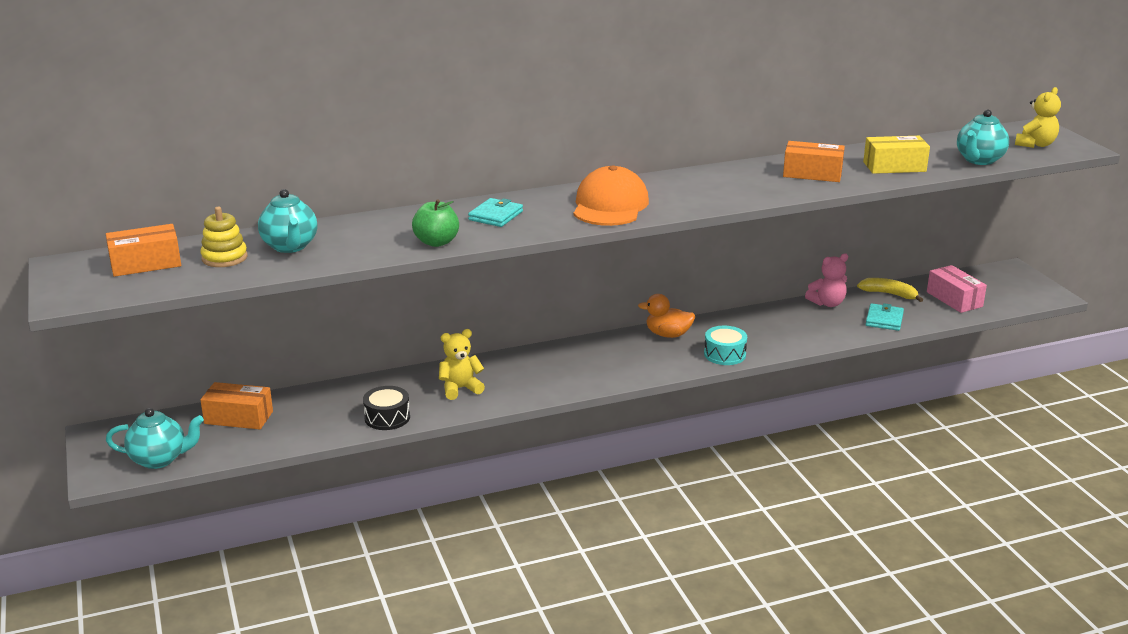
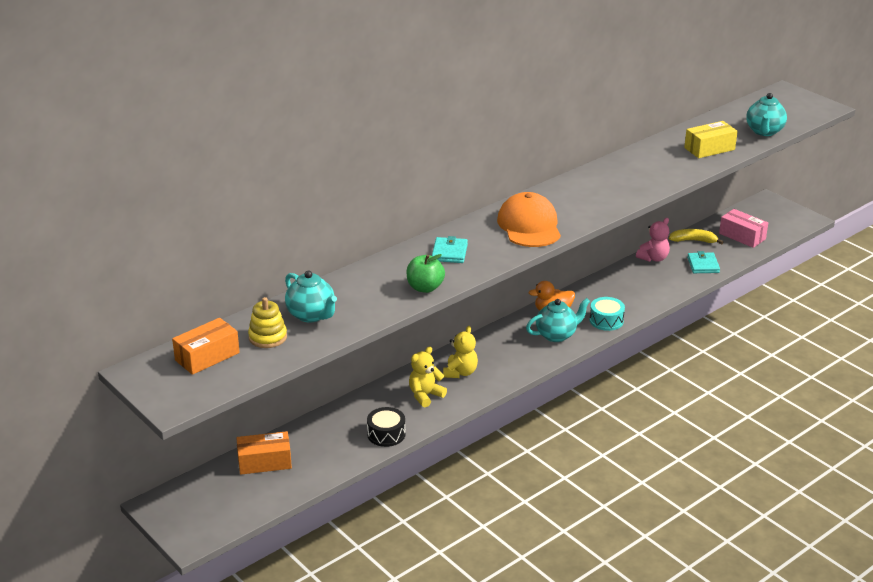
camera: 20 degrees left, 5 degrees up
(159, 459) = (229, 514): turquoise teapot -> turquoise teapot (556, 335)
(812, 174) = (655, 166): orange box -> none
(1035, 144) = (793, 109): yellow teddy bear -> yellow teddy bear (460, 372)

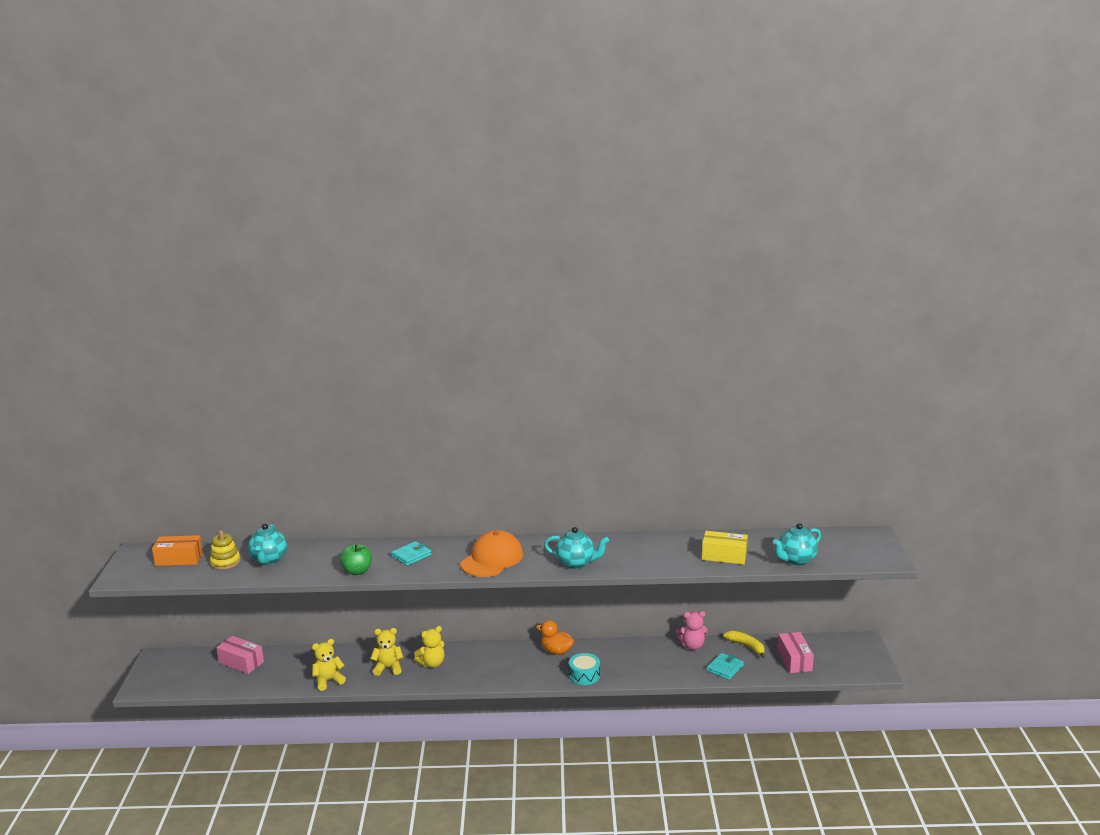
camera: 40 degrees right, 10 degrees down
(264, 462) = (241, 662): orange box -> pink box
(386, 434) = (328, 681): black drum -> yellow teddy bear
(556, 335) = (533, 669): turquoise teapot -> turquoise teapot (576, 563)

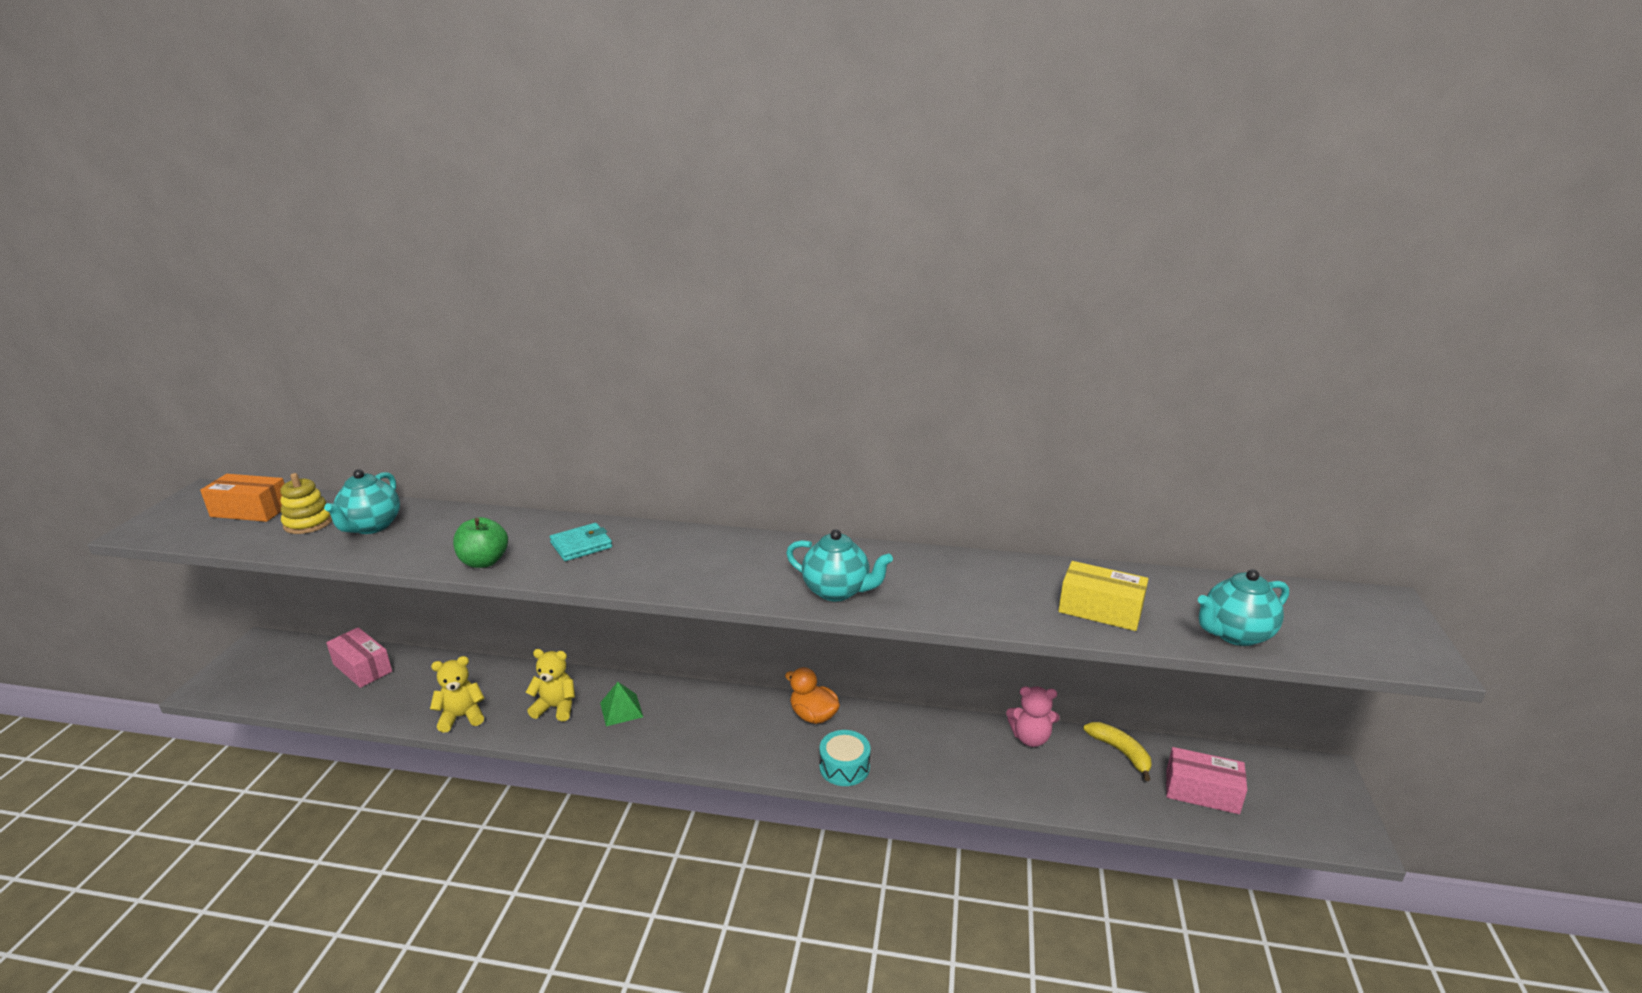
camera: 10 degrees right, 5 degrees up
(432, 663) = (621, 709): yellow teddy bear -> green pyramid
(492, 559) = (702, 566): orange cap -> none
(725, 668) = (1079, 789): turquoise wallet -> none
(794, 660) = (1202, 792): pink box -> pink box turned 75 degrees counterclockwise

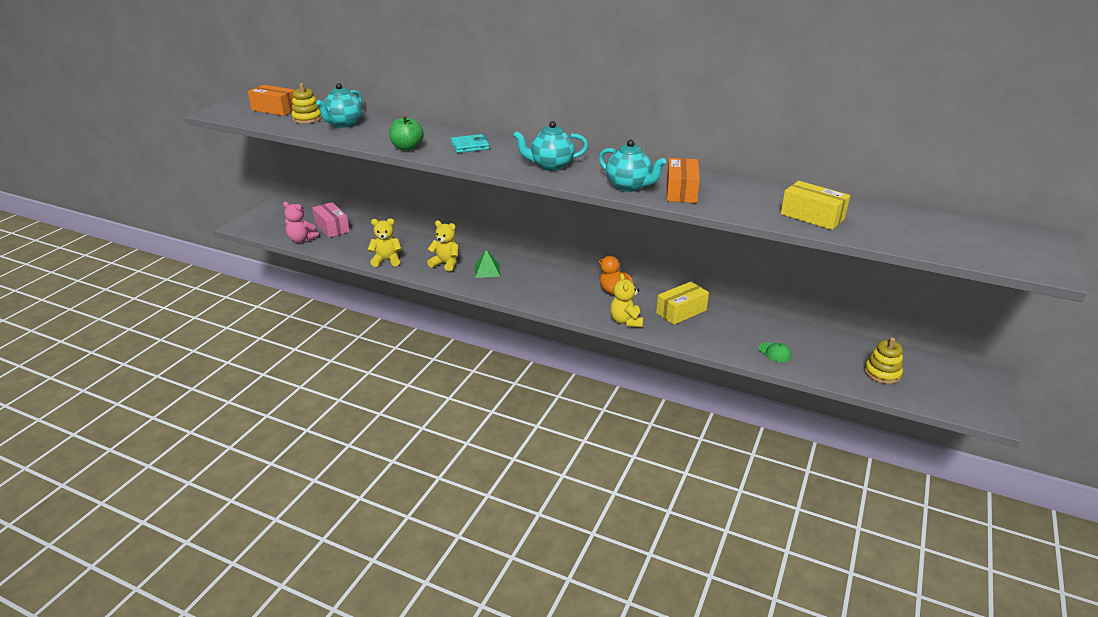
camera: 15 degrees right, 5 degrees up
(844, 767) = (626, 321): turquoise drum -> yellow teddy bear
(912, 589) = (681, 191): none -> orange box
(914, 735) = (681, 311): none -> yellow box
(1030, 738) = (765, 325): pink teddy bear -> pink teddy bear (301, 239)
(1058, 784) = (774, 352): none -> green cap
(1120, 752) = (830, 343): yellow banana -> none
(1202, 792) = (882, 373): pink box -> yellow stacking toy
(1235, 634) = (907, 240): turquoise teapot -> turquoise teapot (551, 166)

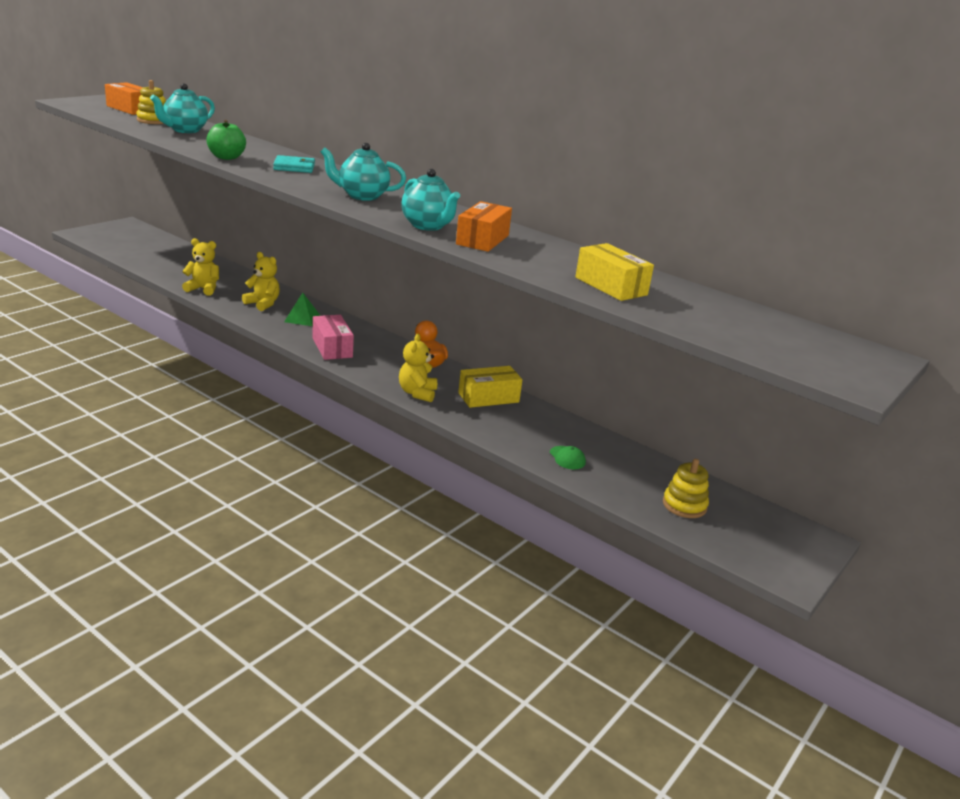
camera: 10 degrees right, 5 degrees down
(301, 239) = (131, 255): pink teddy bear -> none
(332, 227) = (171, 251): pink box -> pink box (332, 347)

